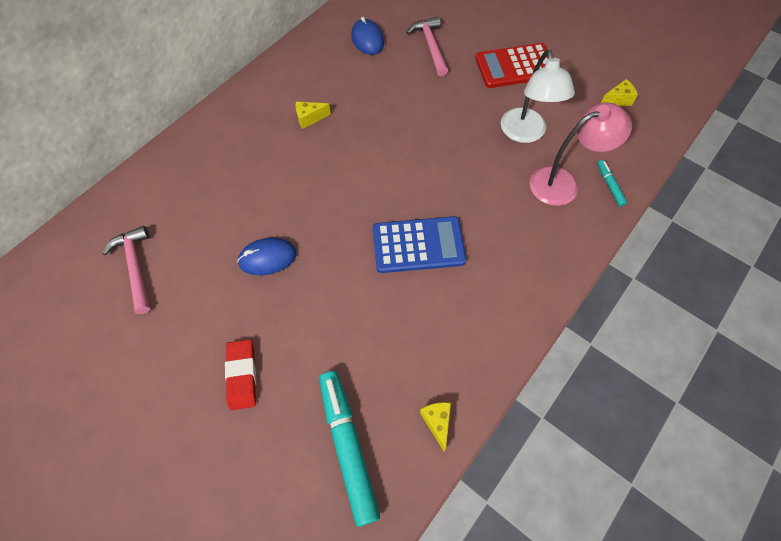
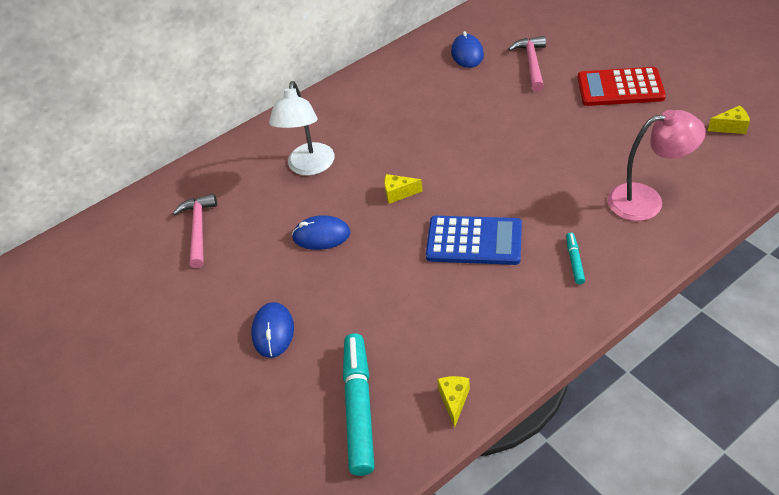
camera: 20 degrees right, 15 degrees down
(242, 375) = (273, 331): red eraser -> blue mouse
(309, 118) = (391, 119): yellow cheese -> yellow cheese (398, 193)
(525, 133) = (615, 151): white lamp -> white lamp (309, 167)
(609, 185) = (700, 208): turquoise marker -> turquoise marker (574, 261)

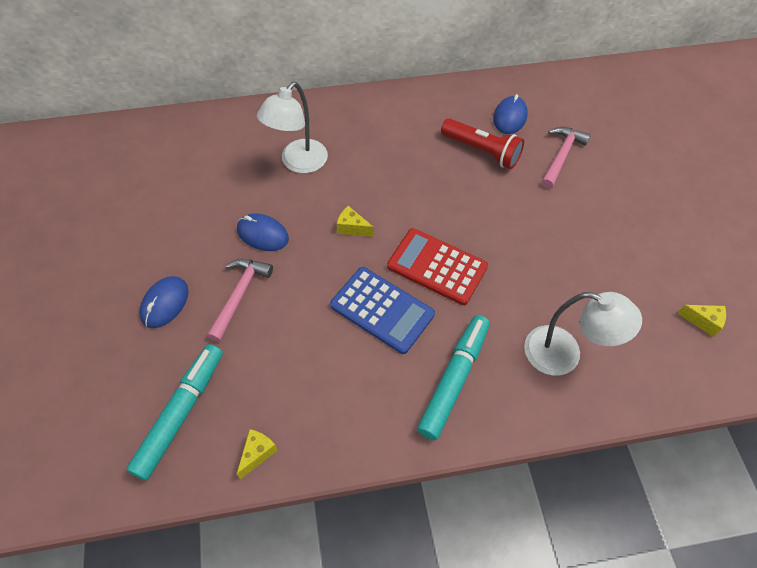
camera: 20 degrees right, 10 degrees up
(199, 229) = (174, 176): pink hammer -> pink hammer (239, 295)
(463, 88) = (481, 151): none -> red flashlight
(574, 261) = (454, 379): turquoise marker -> turquoise marker, size x2.18
(620, 88) = (625, 224): red calculator -> red calculator (437, 267)
(646, 200) = (564, 355): pink lamp -> white lamp

